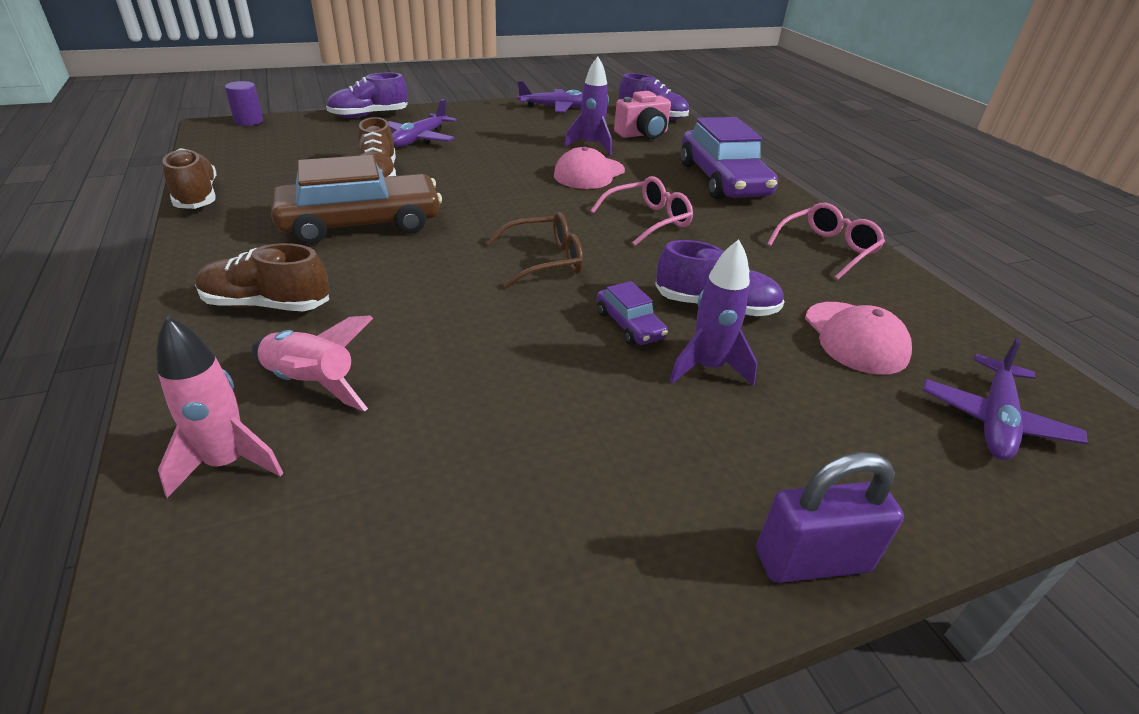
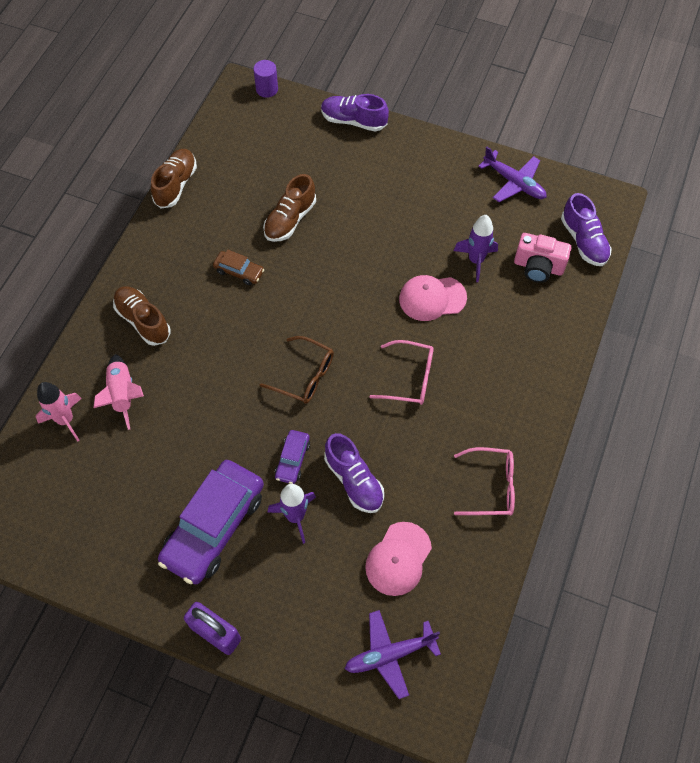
camera: 45 degrees right, 25 degrees up
(361, 223) = (239, 271): brown car -> brown car, size x0.46
(420, 139) = (359, 179): purple plane -> none
(722, 180) = (522, 367): purple car -> purple car (214, 526)

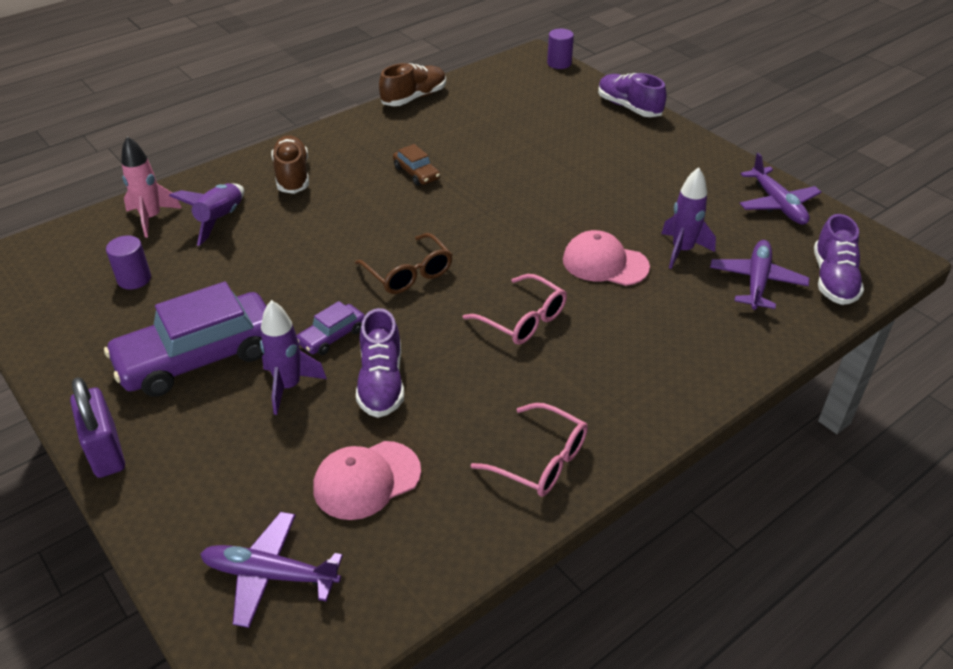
camera: 30 degrees right, 20 degrees down
(105, 485) = (134, 279): none -> purple cylinder
(123, 395) = (220, 220): pink rocket -> purple rocket
(290, 220) = (501, 154): brown shoe -> none
(538, 267) = (757, 282): pink camera -> purple plane

